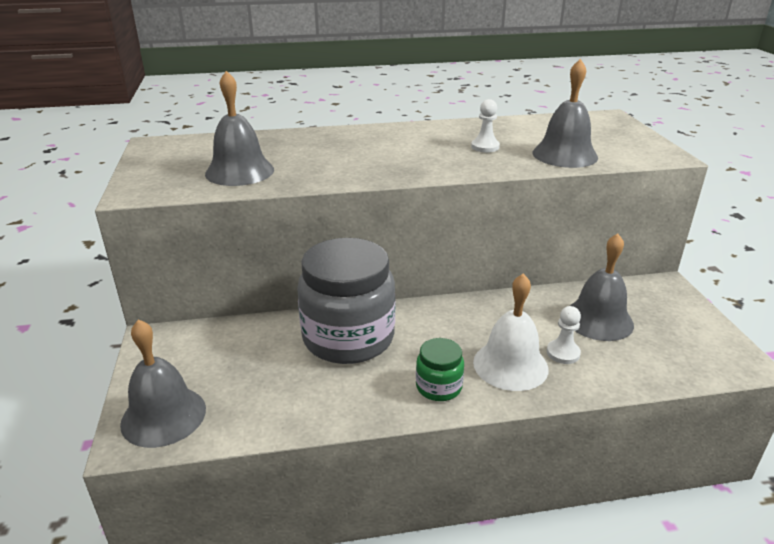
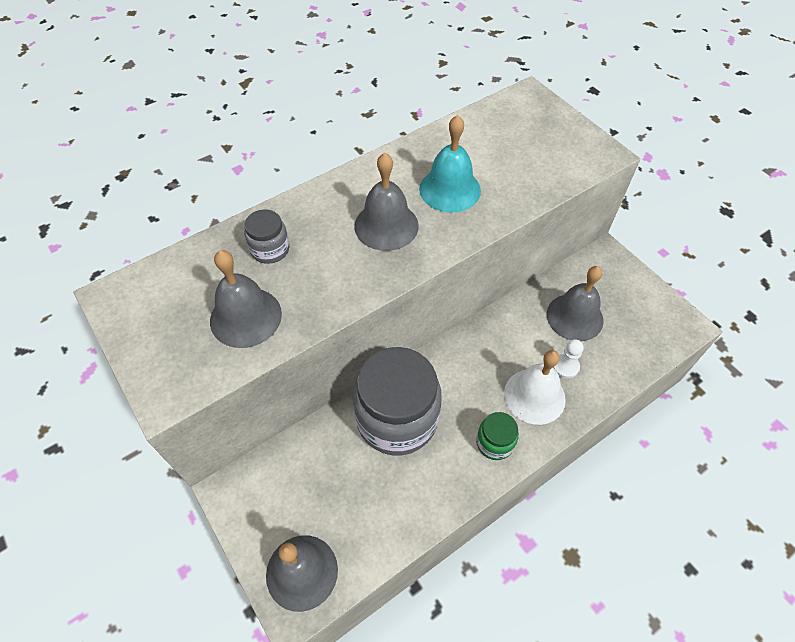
camera: 25 degrees left, 25 degrees up
(295, 146) = (270, 249): none -> grey jar
(485, 147) = (450, 189): white pawn -> turquoise bell
(564, 155) = (524, 180): grey bell -> grey bell (386, 225)

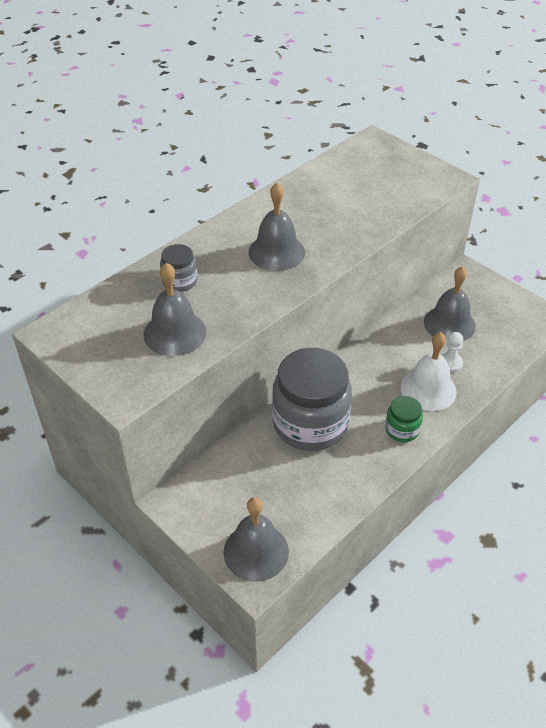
camera: 10 degrees left, 10 degrees down
(450, 189) = (324, 219): turquoise bell -> none

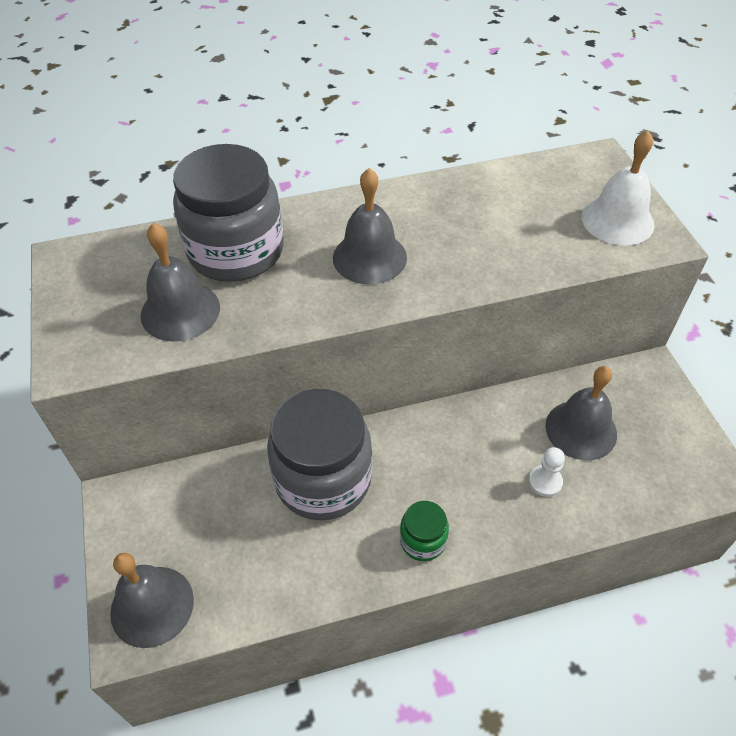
camera: 30 degrees right, 5 degrees up
(180, 281) = (236, 251): grey jar -> grey jar, size x2.19
(428, 389) = (492, 503): white bell -> white bell (617, 220)

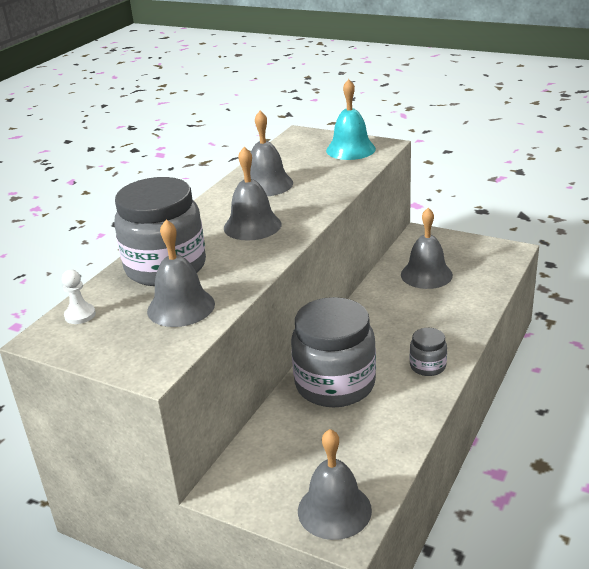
camera: 45 degrees left, 20 degrees down
(422, 540) = (427, 366): green jar -> grey jar
(462, 209) = (266, 184): none -> grey bell
(545, 482) = (443, 303): white pawn -> white pawn (80, 315)
(617, 220) = (350, 149): white bell -> turquoise bell

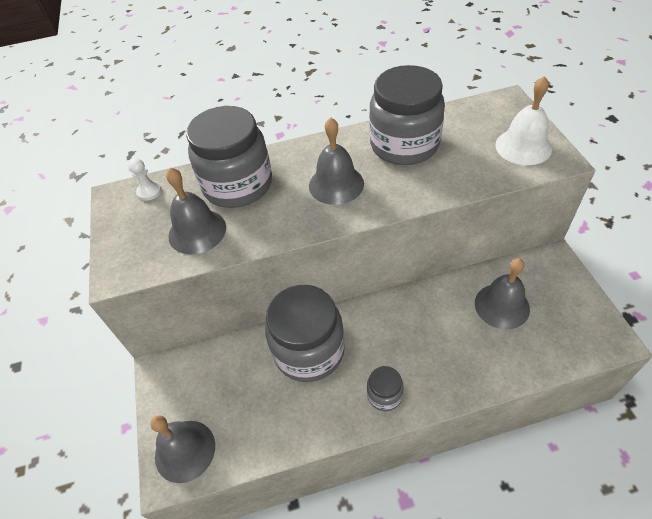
camera: 50 degrees right, 20 degrees up
(266, 184) = (404, 145): grey bell -> grey jar
(350, 149) = (523, 146): turquoise bell -> white bell

